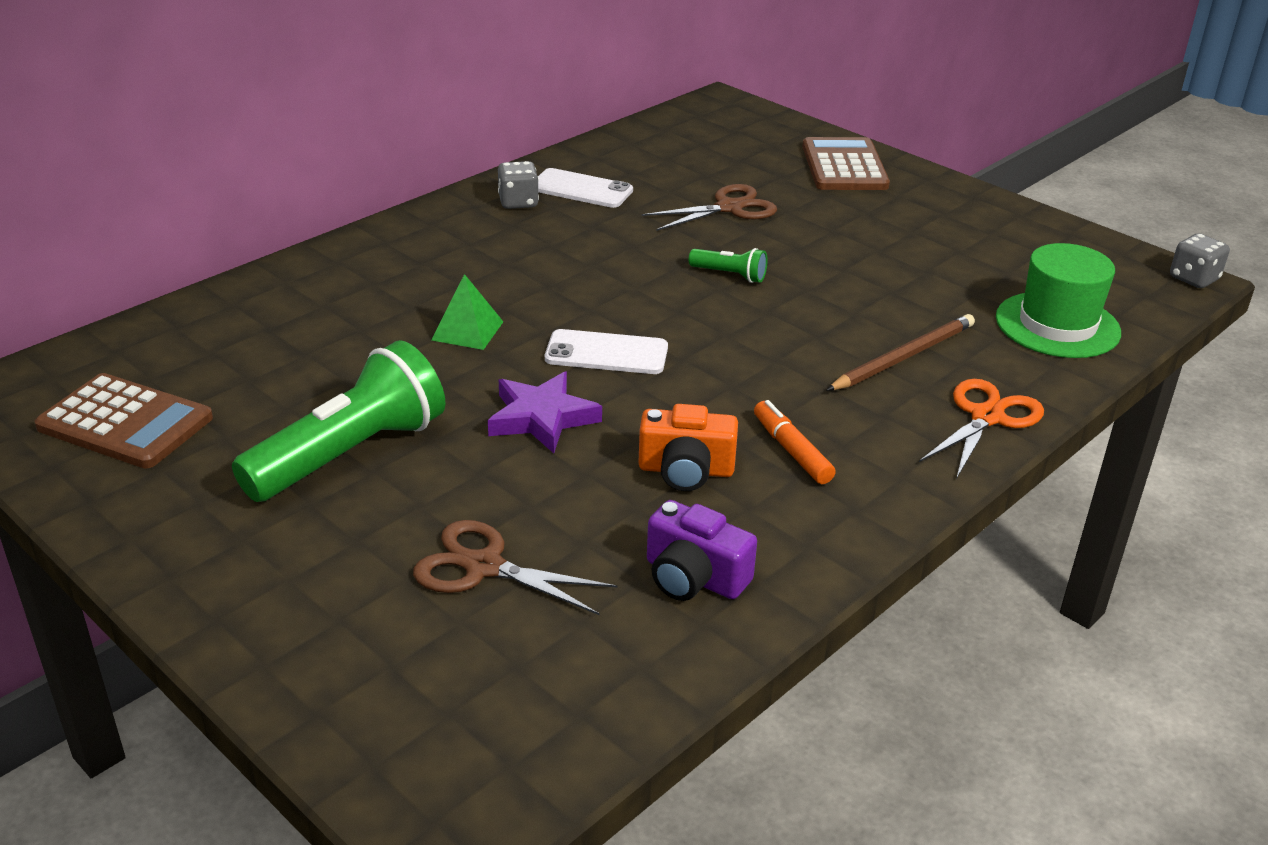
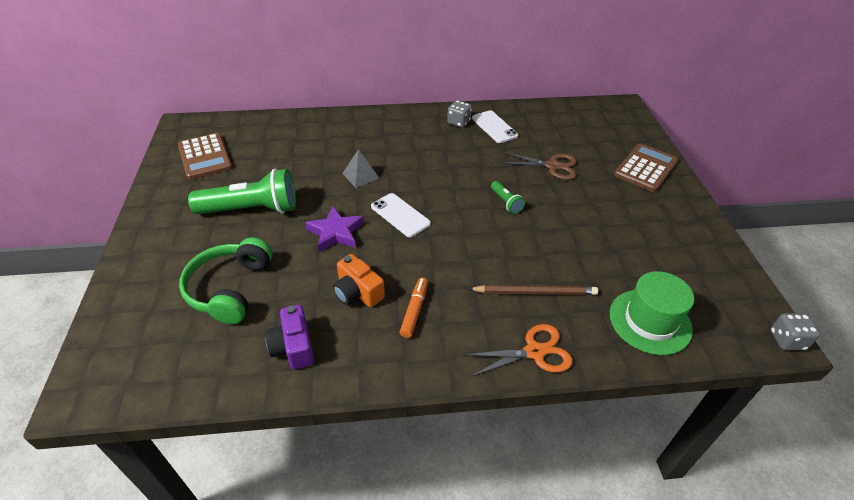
camera: 40 degrees right, 10 degrees up
(467, 330) = (360, 175): green pyramid -> grey pyramid
(484, 567) = (230, 288): brown scissors -> green headphones

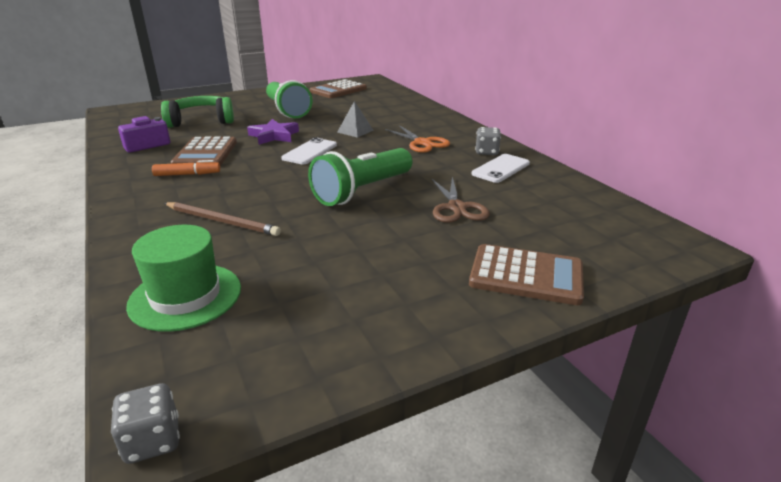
camera: 70 degrees right, 15 degrees down
(357, 292) = (205, 153): orange camera -> brown calculator
(506, 202) = (362, 191): green flashlight -> green flashlight, size x2.23
(534, 352) = (137, 230): orange scissors -> orange scissors (422, 143)
(535, 292) = (222, 221): brown pencil -> brown pencil turned 45 degrees counterclockwise

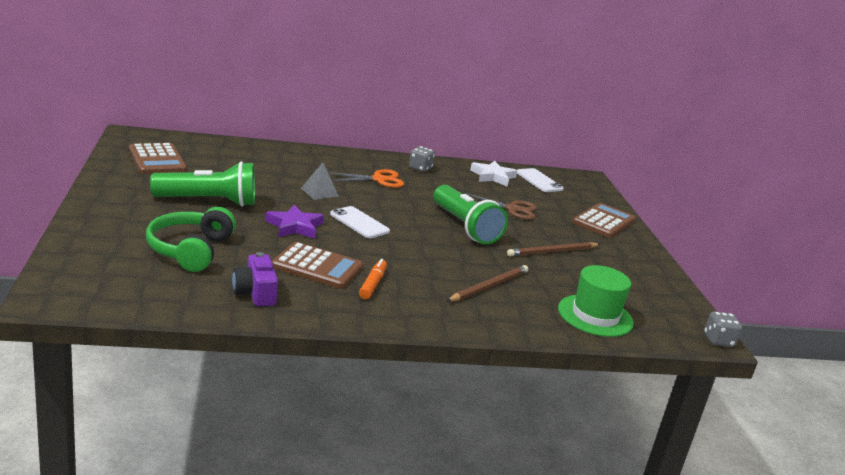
camera: 75 degrees left, 5 degrees down
(357, 246) = (552, 252): none -> brown pencil
(501, 169) = (456, 176): white phone -> white phone (539, 181)
(540, 185) = (492, 176): none -> white star

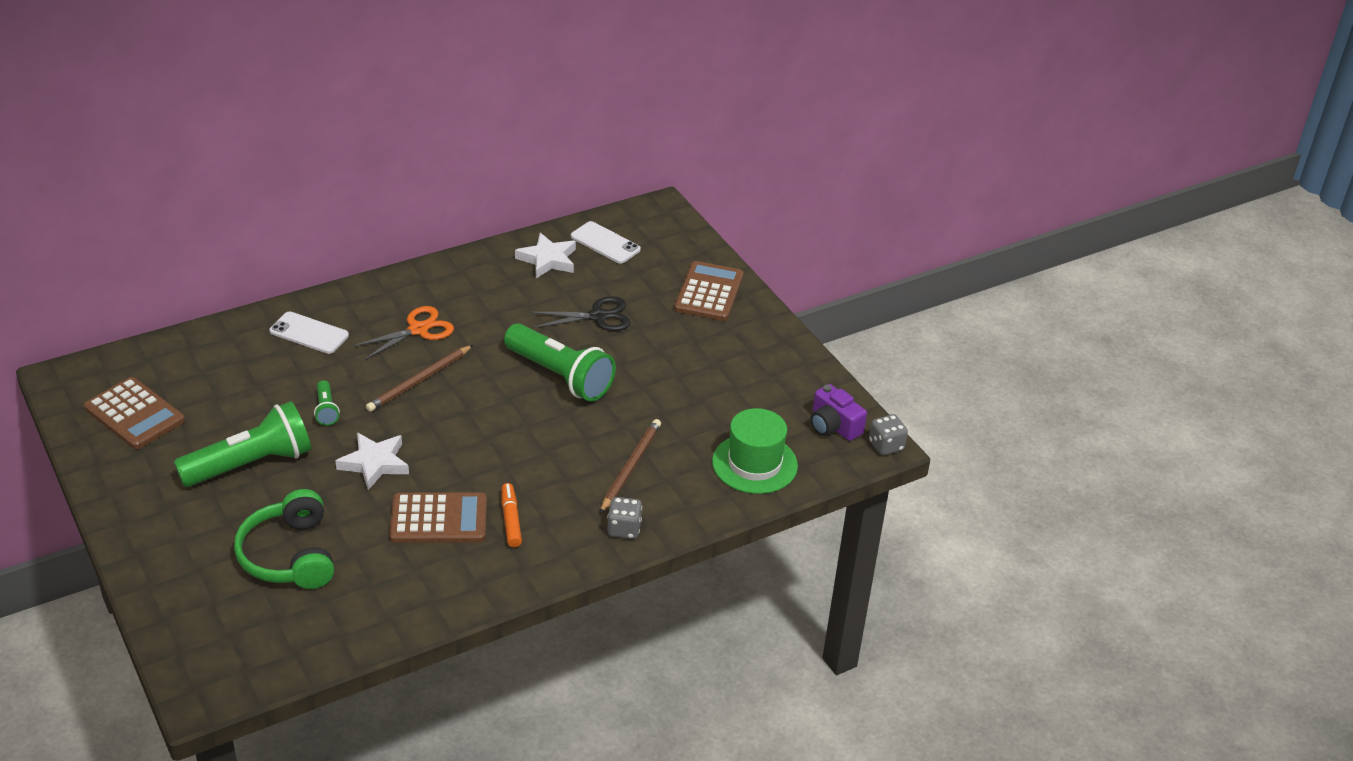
camera: 20 degrees left, 15 degrees up
(255, 293) = (400, 589): purple camera -> purple camera (833, 426)
(284, 194) = (326, 410): none -> green flashlight
(295, 226) = (374, 463): purple star -> white star
(319, 192) = (364, 387): grey pyramid -> none
(359, 223) = (441, 423): white phone -> white phone (309, 333)
(420, 168) = (454, 283): grey dice -> grey dice (624, 529)
(512, 209) = (598, 316): brown scissors -> black scissors
(552, 252) = (673, 376): brown pencil -> brown pencil (419, 381)

